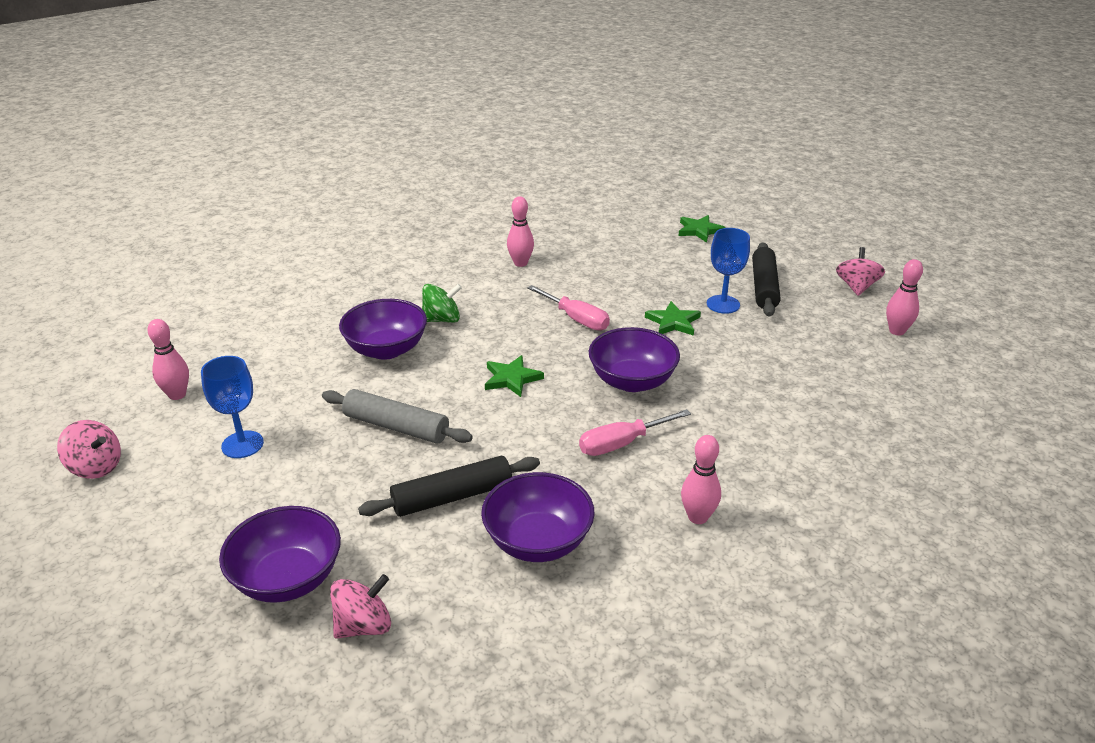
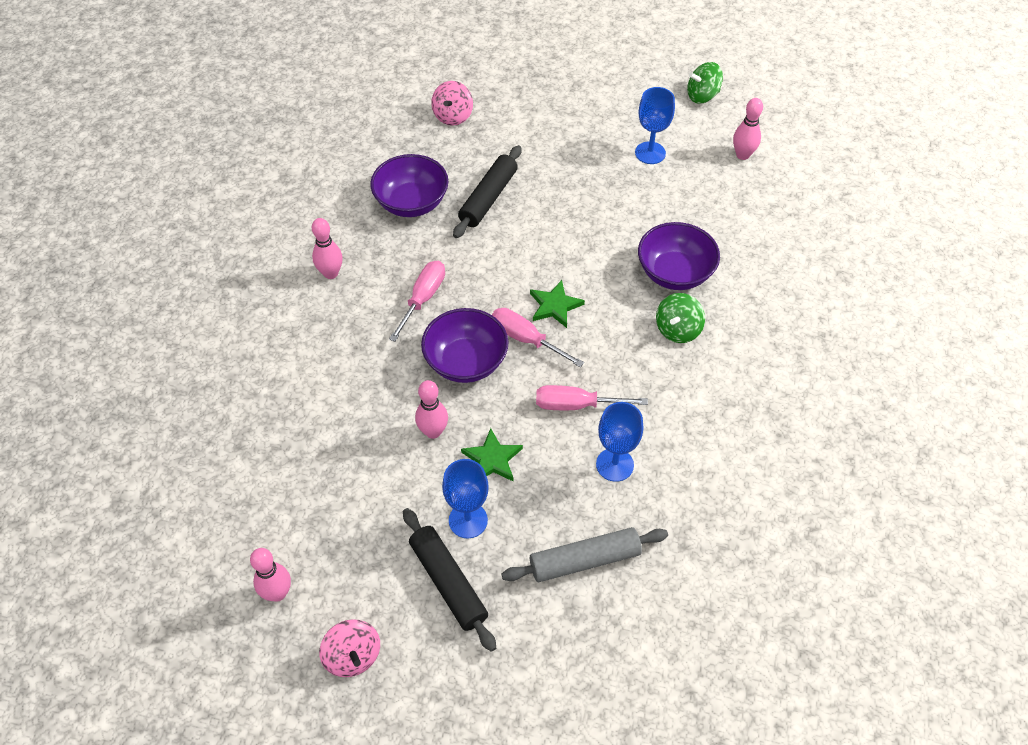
camera: 140 degrees right, 20 degrees up
(96, 467) = (702, 96): pink spinning top -> green spinning top
(288, 578) = (516, 112): purple bowl -> none
(396, 426) = (580, 219): grey rolling pin -> grey rolling pin (585, 560)
(520, 263) = (707, 451): pink bowling pin -> pink bowling pin (433, 431)
(564, 370) = (526, 339): none -> pink screwdriver
(589, 283) = (614, 464): none -> blue goblet
(699, 230) = (597, 659): green star -> none

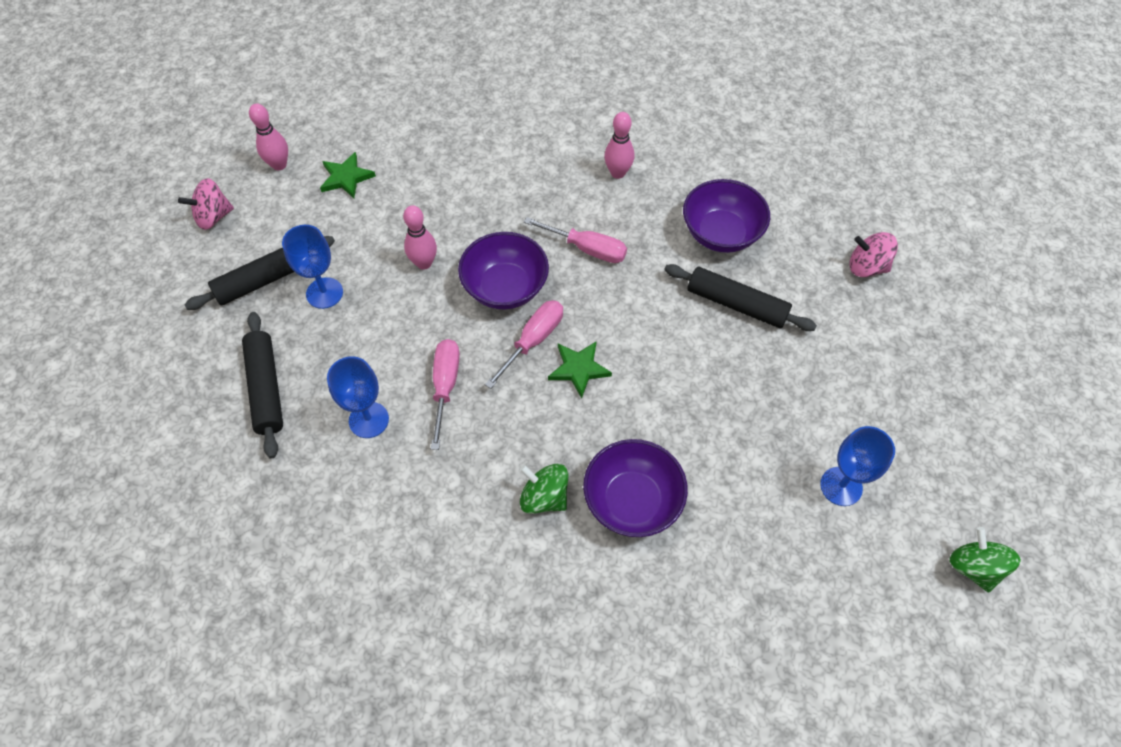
camera: 90 degrees right, 5 degrees up
(492, 459) = (388, 311): green star -> green star (346, 177)
(585, 560) = (266, 388): grey rolling pin -> black rolling pin
(742, 155) = (858, 612): pink bowling pin -> none

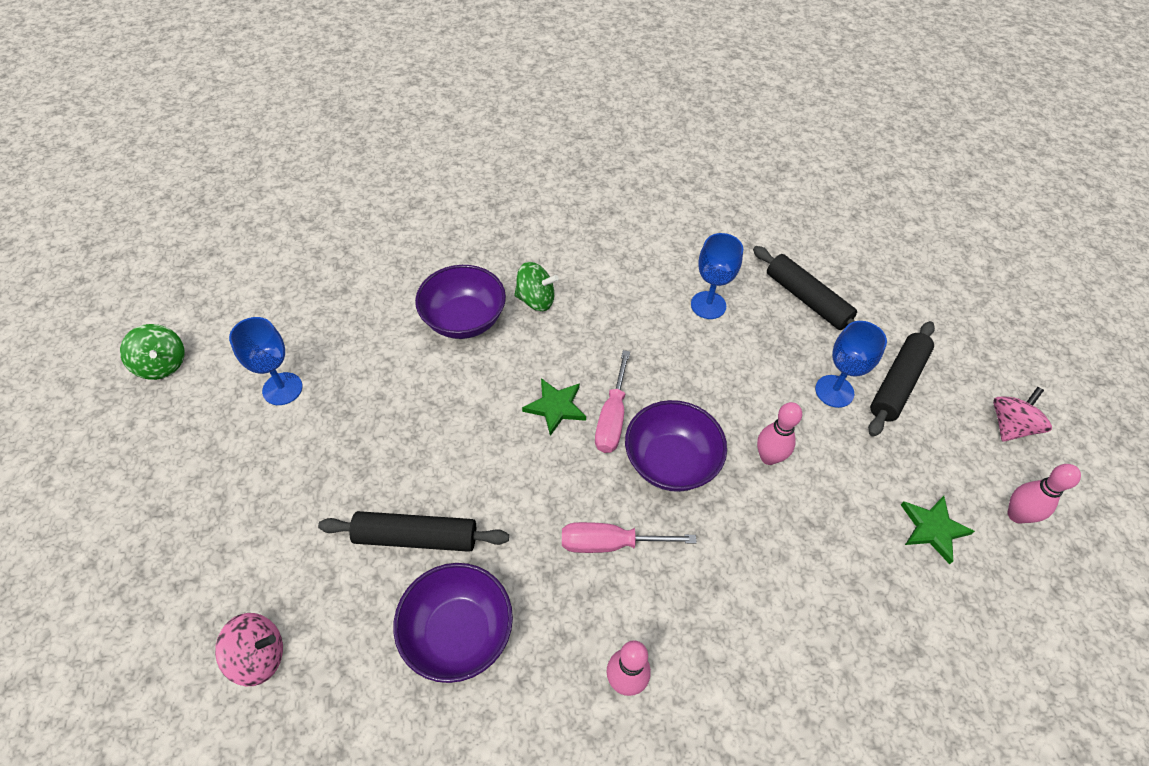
camera: 155 degrees right, 5 degrees down
(445, 387) = (665, 350): pink screwdriver -> none

